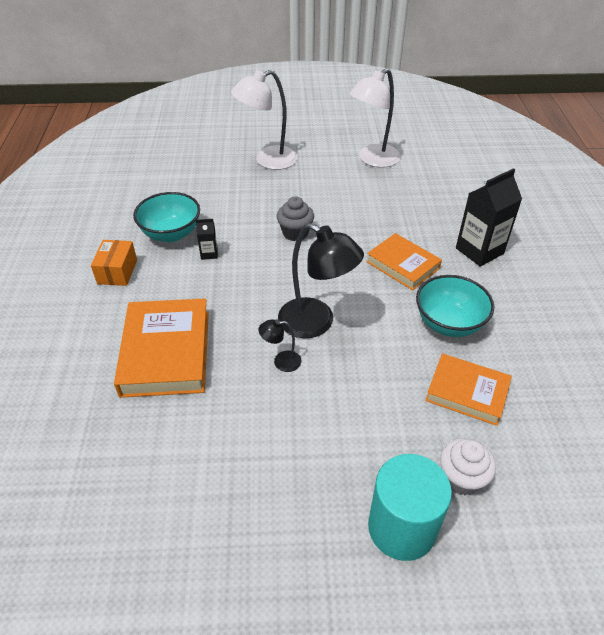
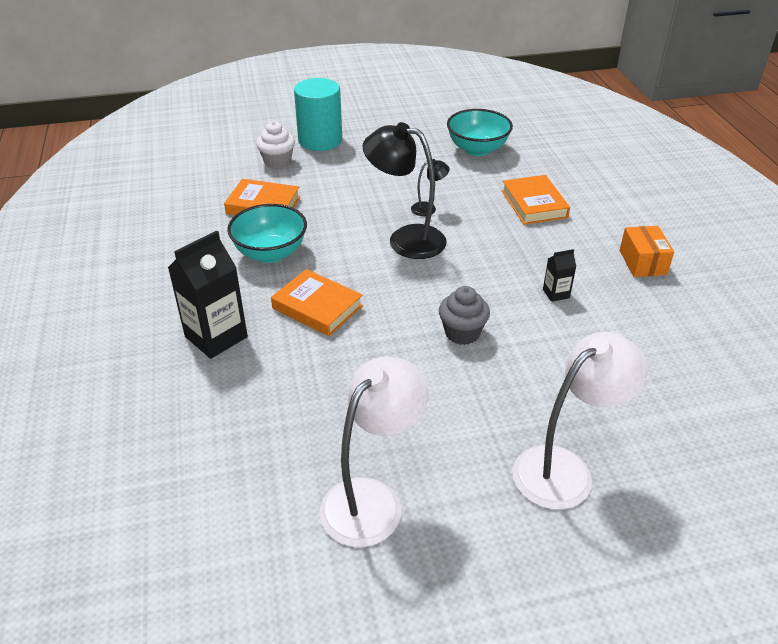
camera: 170 degrees right, 5 degrees down
(166, 352) = (534, 204): orange book -> orange book, size x0.64
(171, 234) = (621, 313): turquoise bowl -> turquoise bowl (477, 149)

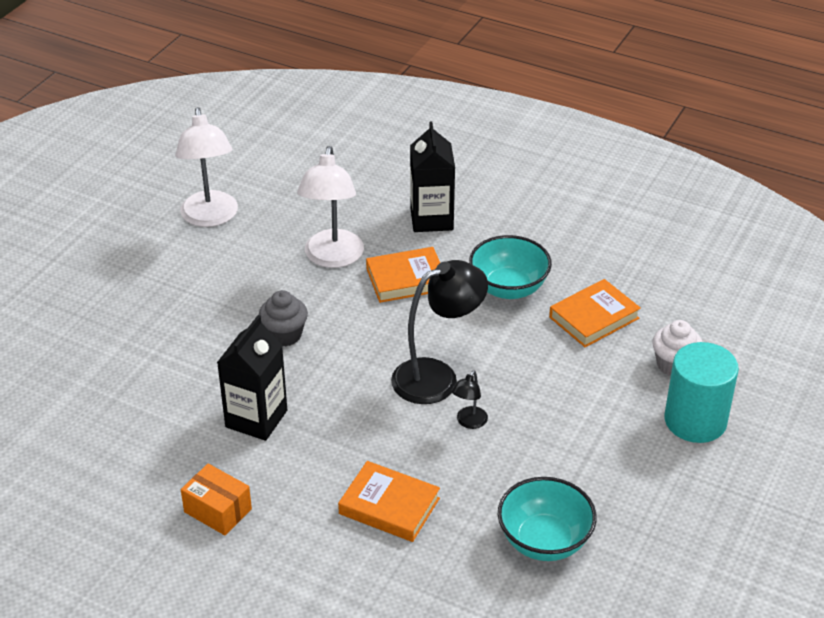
camera: 130 degrees right, 0 degrees up
(556, 293) = (256, 419): black carton -> black carton, size x2.09
(564, 469) = (121, 302): white lamp -> white lamp (332, 258)

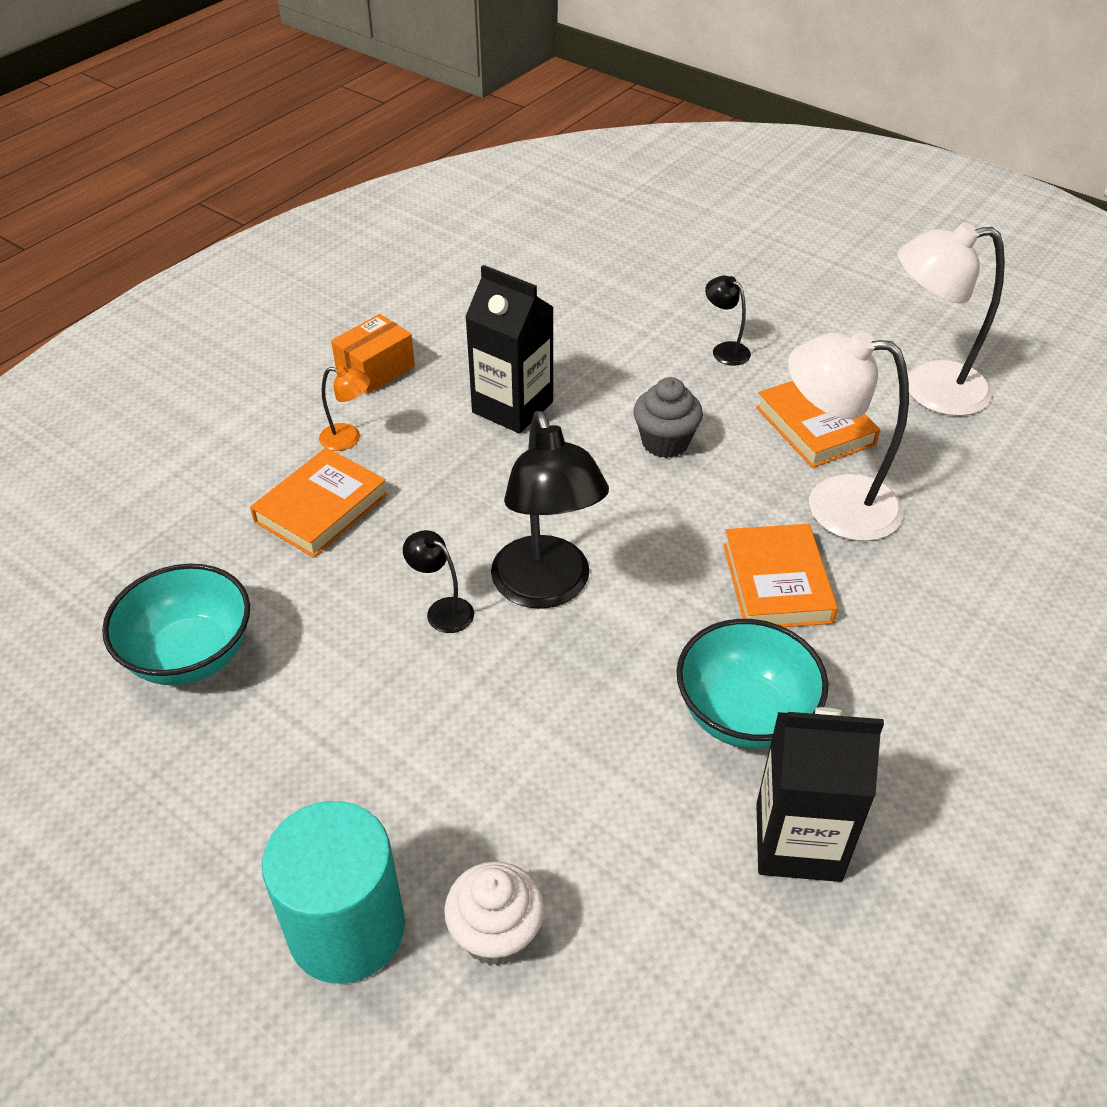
camera: 100 degrees right, 5 degrees up
(173, 312) = (725, 350): none -> black lamp
(308, 508) = (348, 438): none -> orange lamp
(431, 219) = (940, 637): black carton -> black carton (798, 841)
(594, 318) = (649, 830): orange book -> orange book (815, 426)

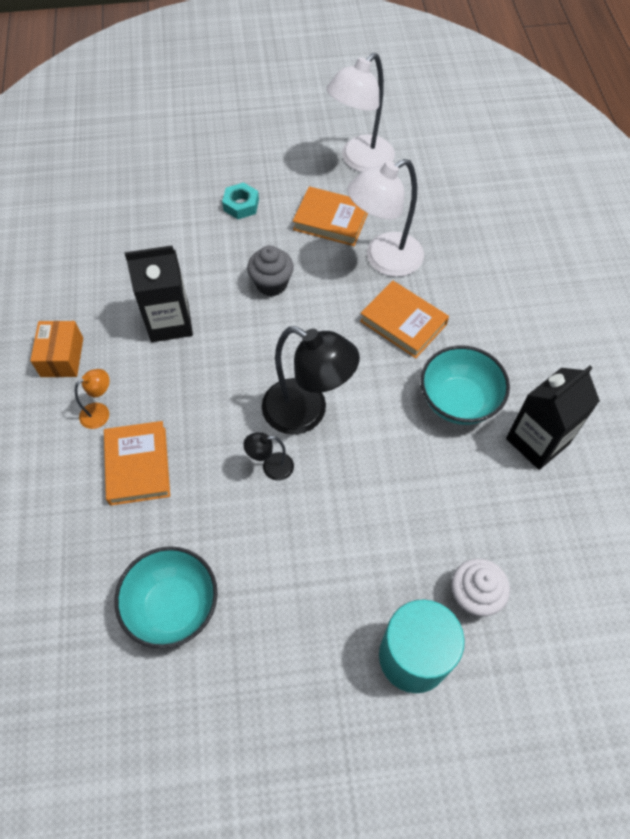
camera: 45 degrees left, 15 degrees up
(725, 350) = (241, 205): black lamp -> turquoise nut

